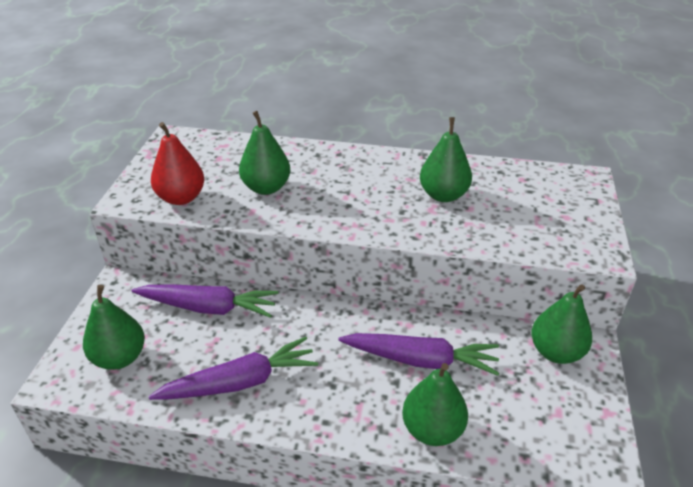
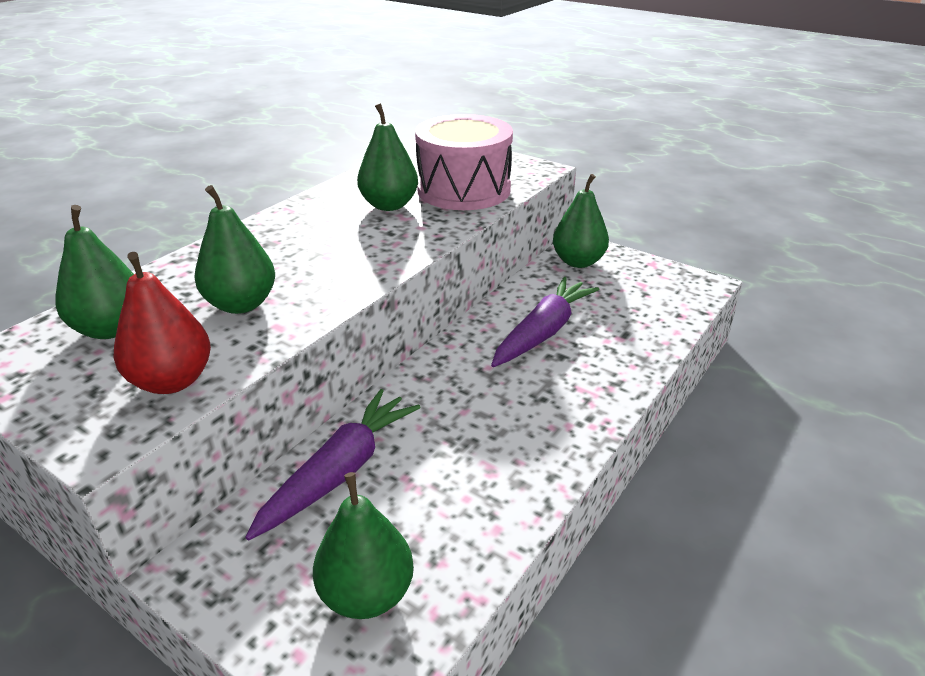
camera: 65 degrees left, 5 degrees down
(240, 382) = (495, 471): purple carrot -> none
(432, 430) = (631, 352): green pear -> green pear (111, 329)
(507, 223) = (463, 190): none -> pink drum

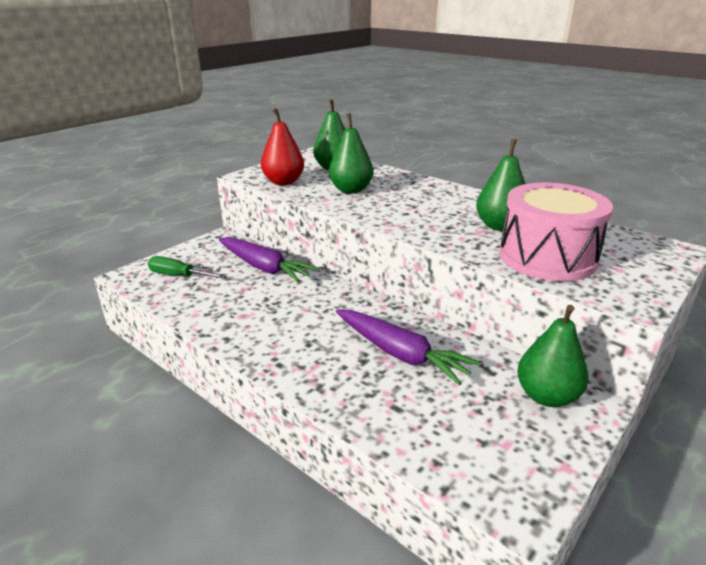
camera: 95 degrees right, 5 degrees down
(367, 594) = (178, 276): green pear -> green screwdriver

